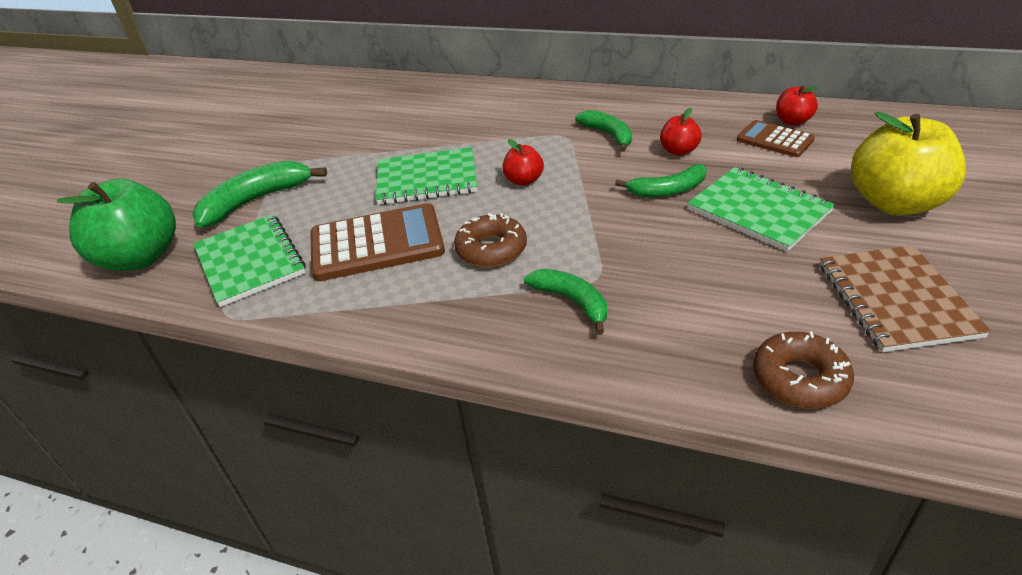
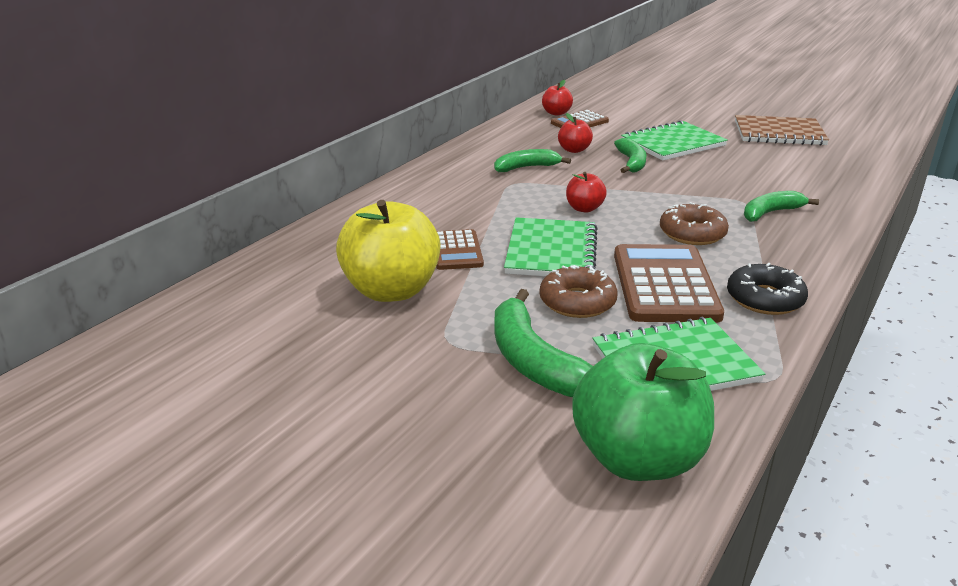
camera: 80 degrees left, 10 degrees down
(359, 304) = (765, 299): none -> black donut
(415, 139) = (456, 251): none -> brown calculator
(799, 379) = (850, 166): brown donut -> brown donut (577, 302)
(895, 203) = (679, 113): yellow apple -> yellow apple (391, 290)

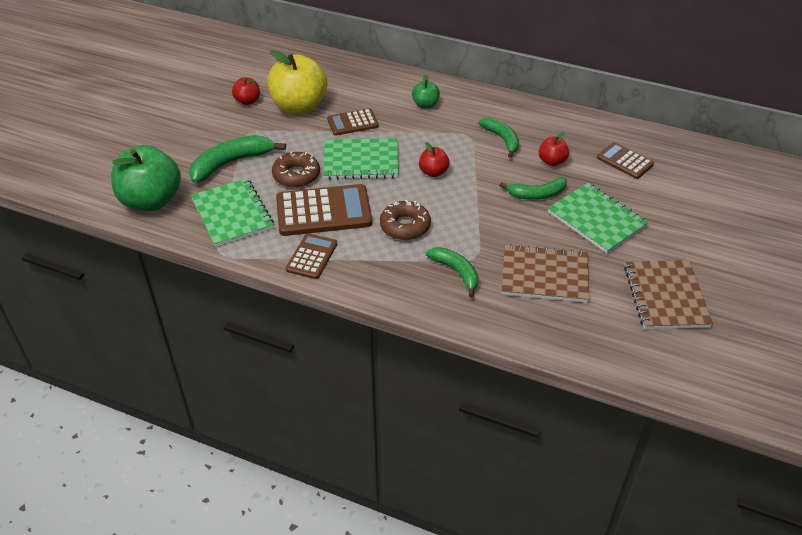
camera: 80 degrees right, 15 degrees up
(434, 200) = (425, 104): none -> green apple
(556, 113) = (643, 146): red apple -> red apple (247, 101)
(764, 173) = (544, 276): none -> brown notebook
(765, 299) = (312, 256): black donut -> brown calculator

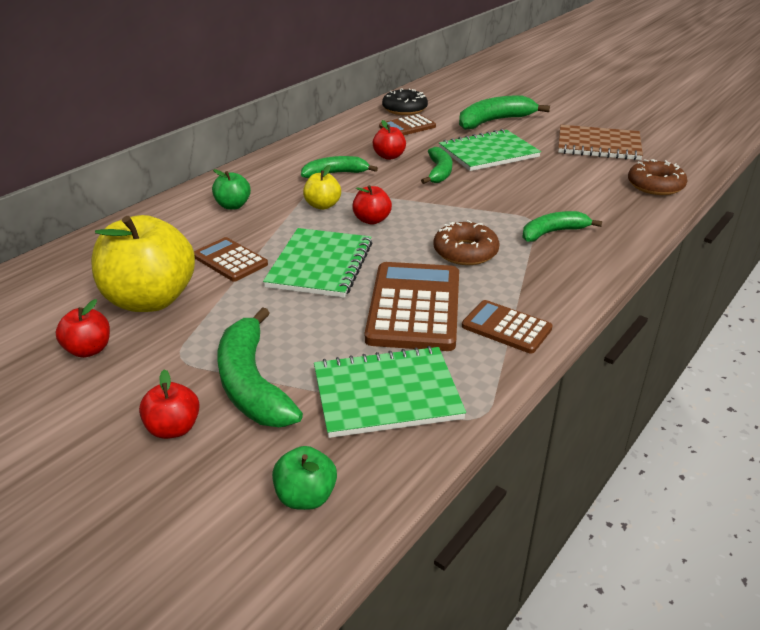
camera: 75 degrees left, 10 degrees down
(151, 201) = (306, 497): green apple -> green apple, size x0.47
(192, 147) = (173, 428): none -> red apple
(296, 175) = (321, 321): brown donut -> brown donut (655, 185)
(352, 123) = (230, 260): brown calculator -> brown calculator turned 135 degrees clockwise
(445, 144) = (322, 205): none -> yellow apple
(544, 276) = (565, 189): brown notebook -> none
(668, 152) = (404, 109): none -> black donut
(679, 215) = (494, 121): none -> green banana

